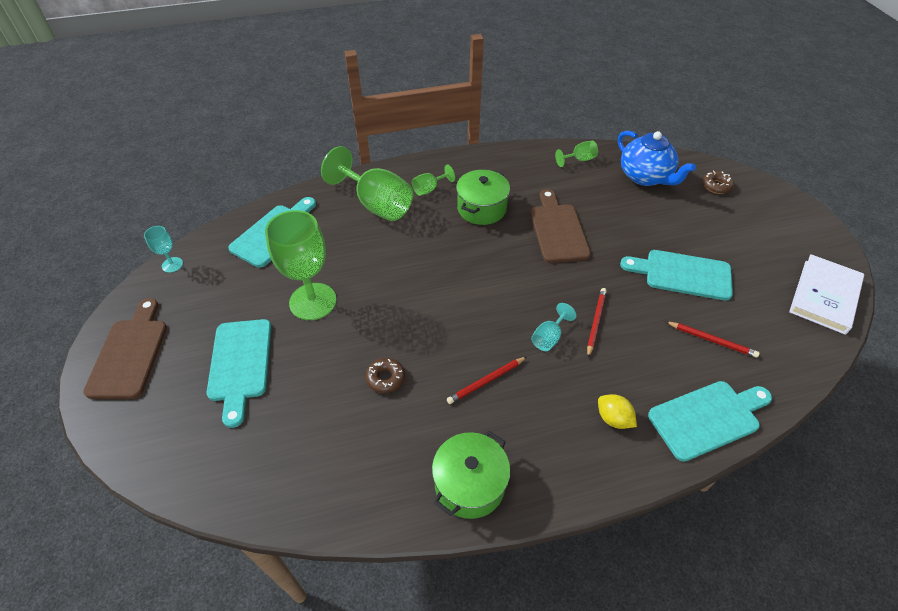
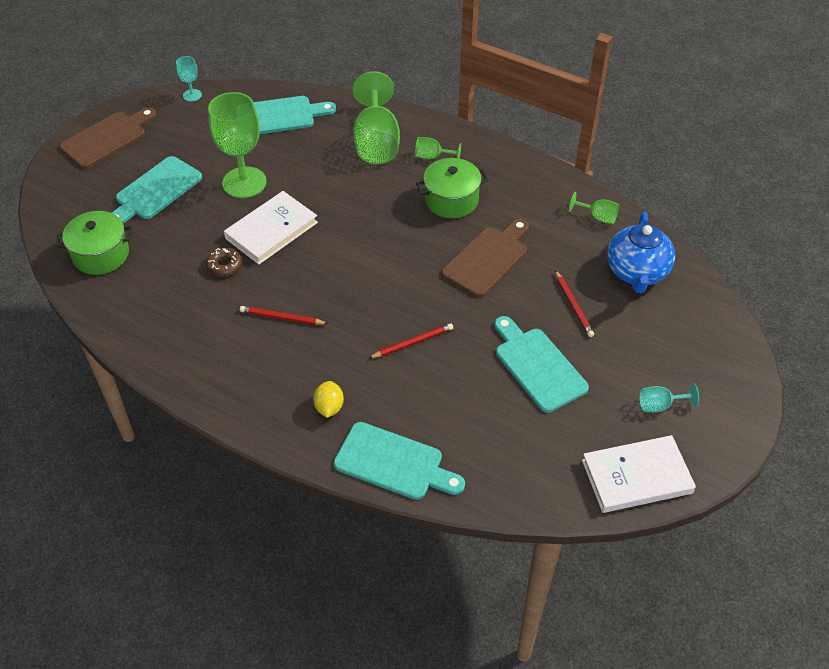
camera: 45 degrees right, 0 degrees up
(385, 321) = (271, 230): none -> white book
(469, 484) = (190, 364): green pot -> green pot (101, 254)
(549, 337) = (363, 325): turquoise goblet -> turquoise goblet (660, 405)
(711, 340) = (481, 424): red pencil -> red pencil (573, 305)
(716, 186) = (694, 327): brown donut -> none

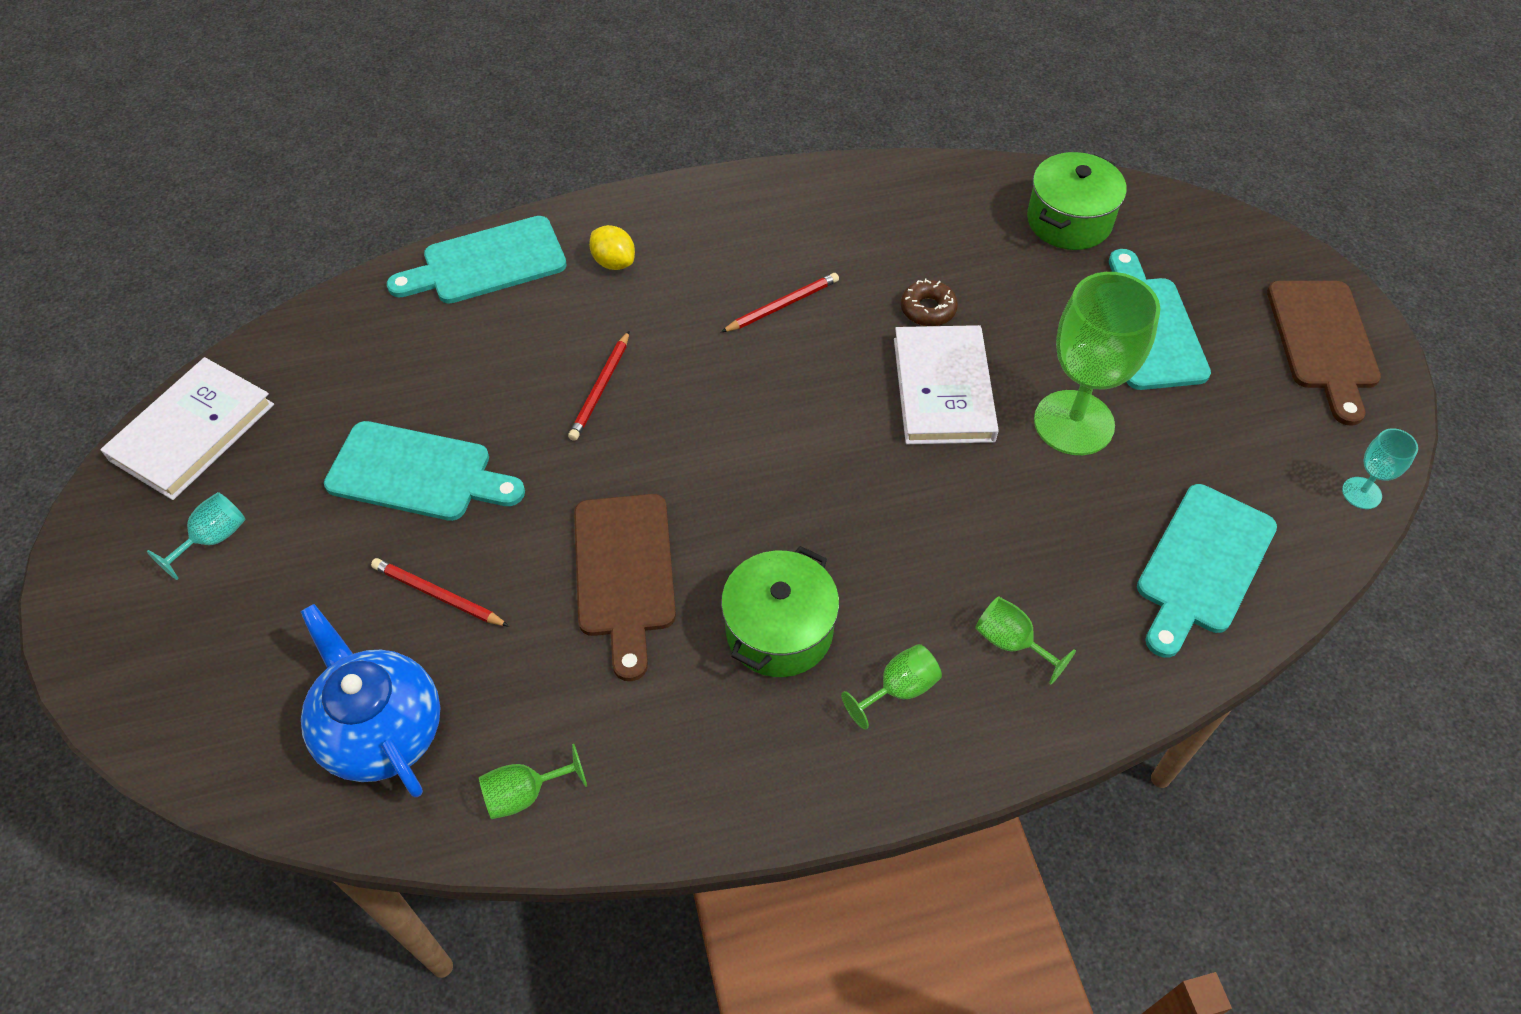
camera: 135 degrees right, 5 degrees up
(376, 142) = (1011, 642): green goblet -> green goblet, size x0.46

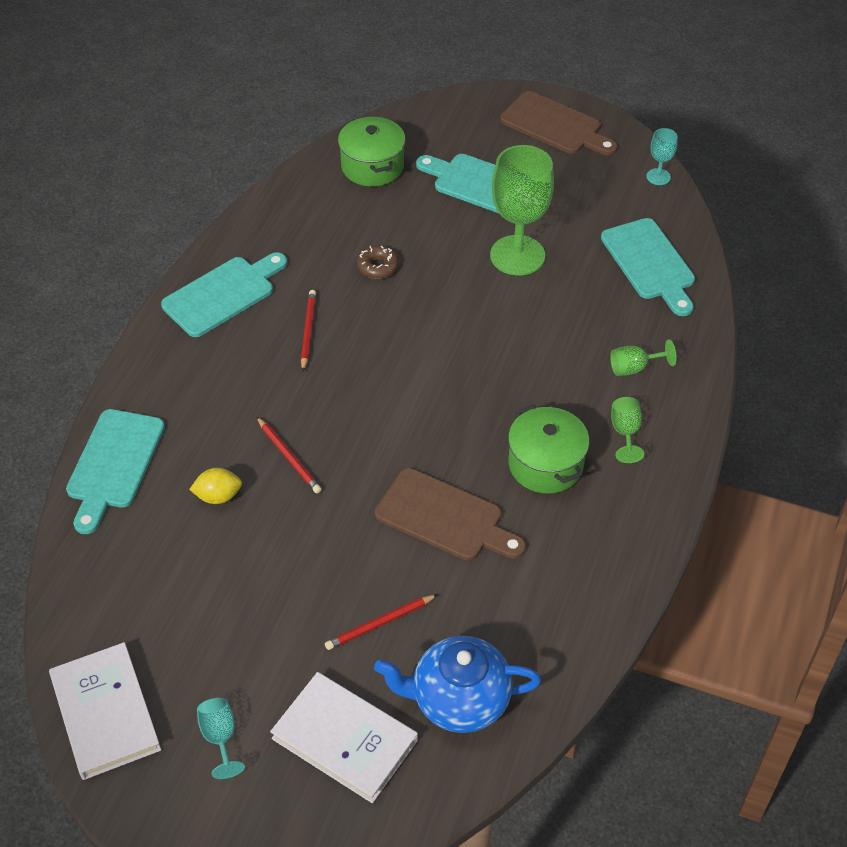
camera: 55 degrees left, 5 degrees down
(417, 473) = (269, 591): turquoise cutting board -> turquoise cutting board (223, 294)
(525, 793) = (560, 643): green goblet -> none
(614, 262) = (185, 395): yellow lemon -> yellow lemon (218, 496)
(943, 389) = (443, 295): white book -> white book (344, 739)

